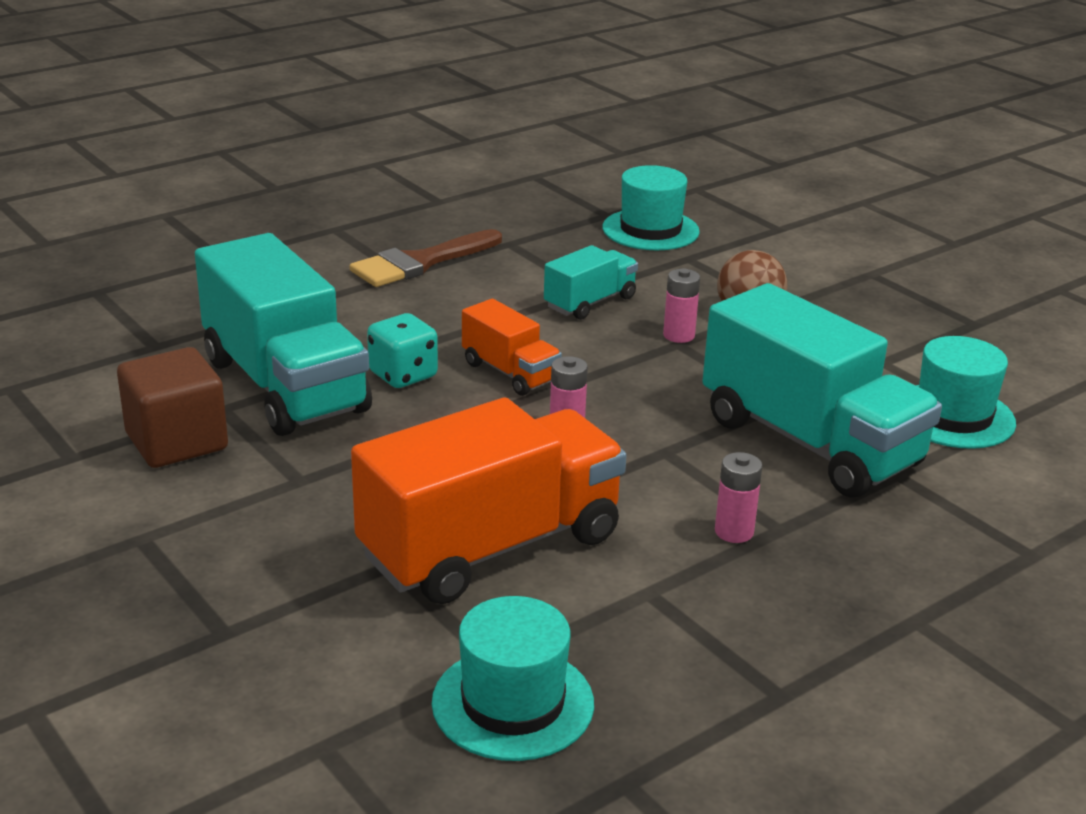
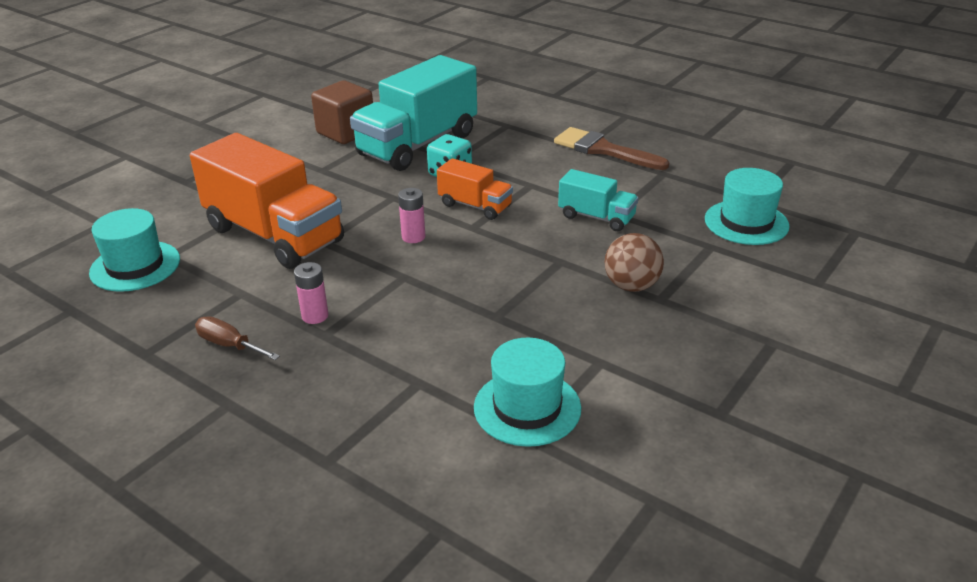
camera: 75 degrees right, 5 degrees up
(510, 372) = (475, 206): orange truck -> orange truck turned 90 degrees counterclockwise
(678, 335) = (573, 259): pink battery -> none
(782, 611) = (229, 345): none -> brown screwdriver
(809, 442) = (445, 336): turquoise truck -> none

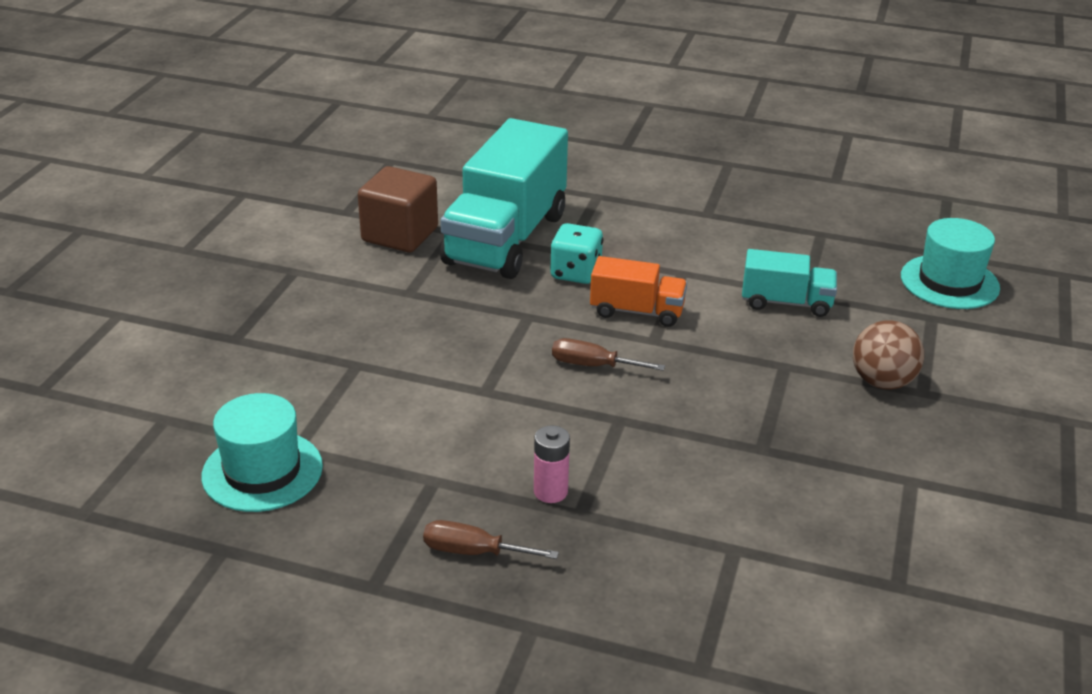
camera: 20 degrees left, 0 degrees up
(274, 235) = (416, 394): orange truck -> none
(413, 237) = (593, 365): pink battery -> brown screwdriver
(527, 408) = (873, 552): turquoise hat -> none
(603, 150) = (734, 213): brown brush -> none

